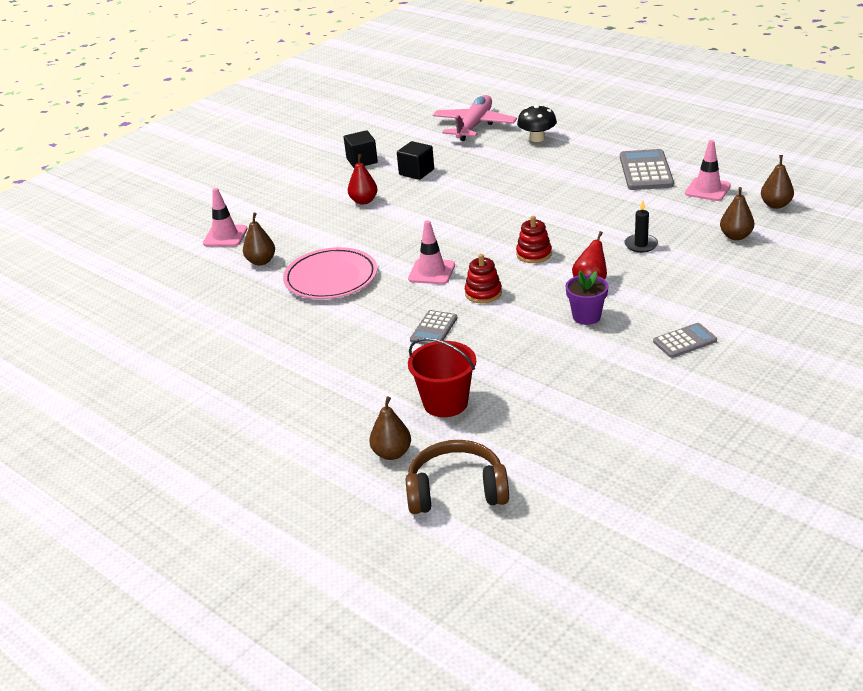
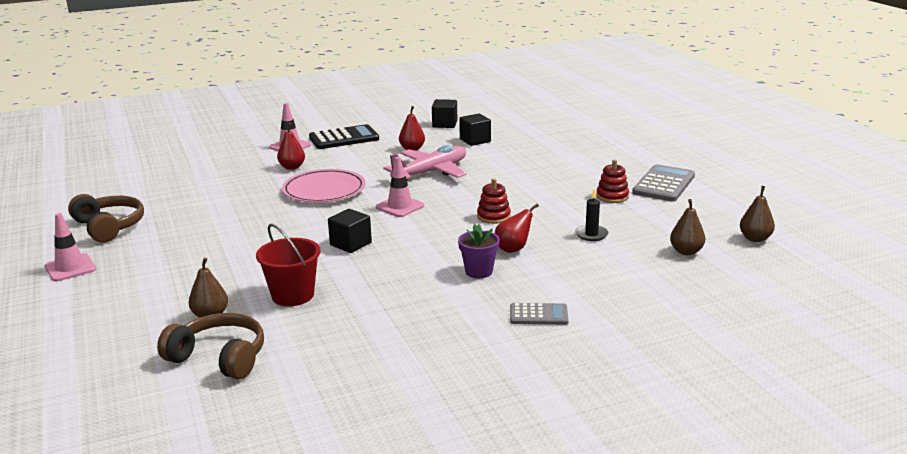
camera: 25 degrees right, 10 degrees down
(146, 398) = (109, 227): none -> brown headphones
(261, 261) = (292, 167): brown pear -> red pear
(274, 209) = (344, 138): none -> black calculator
(433, 329) = (350, 244): grey calculator -> black cube
(474, 126) = (559, 121): pink plane -> pink plane (431, 172)
(483, 293) = (419, 231): red stacking toy -> red stacking toy (612, 196)
(537, 138) = (599, 141): black mushroom -> none
(707, 189) = (703, 211): pink traffic cone -> pink traffic cone (70, 268)

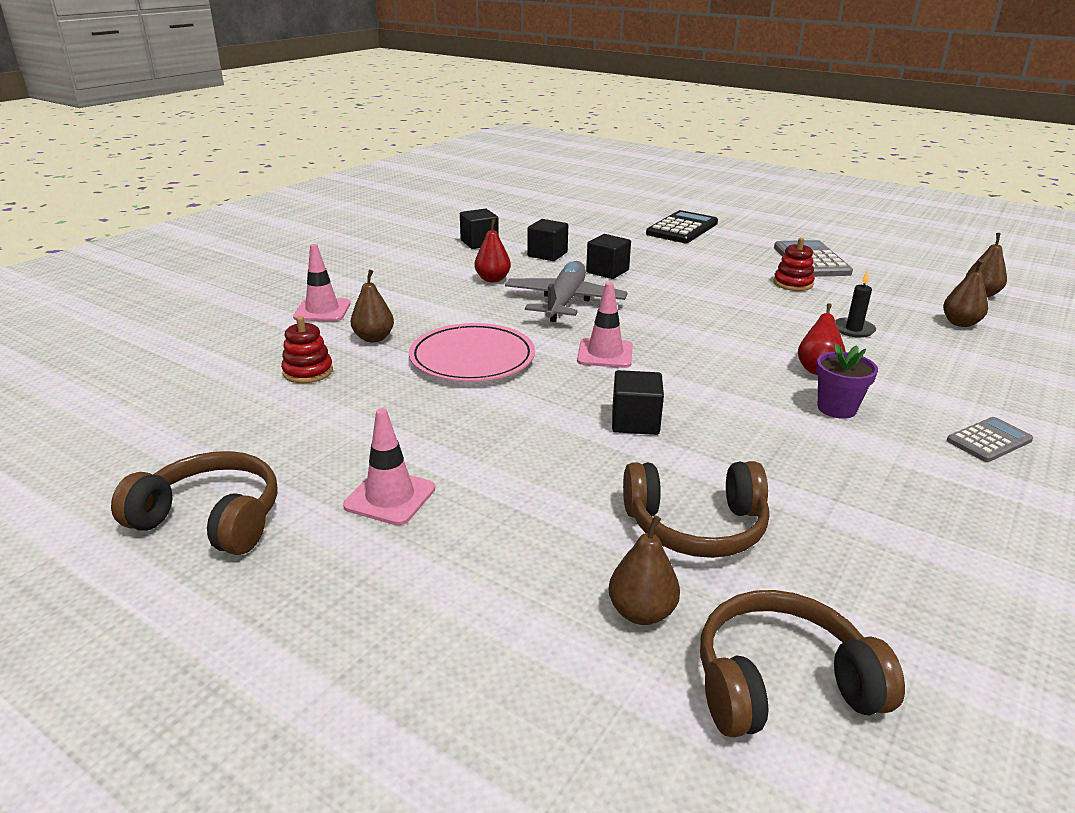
camera: 35 degrees left, 5 degrees up
(70, 268) = (251, 628): pink traffic cone -> pink traffic cone (390, 497)
(292, 167) = (374, 338): red pear -> brown pear
(293, 295) = (695, 526): red bucket -> brown headphones
(344, 138) = (382, 284): black calculator -> black calculator (682, 228)
(431, 172) = (564, 302): pink plane -> grey plane
(493, 216) = (727, 337): red stacking toy -> red stacking toy (308, 372)
(494, 160) = (607, 271): none -> black cube

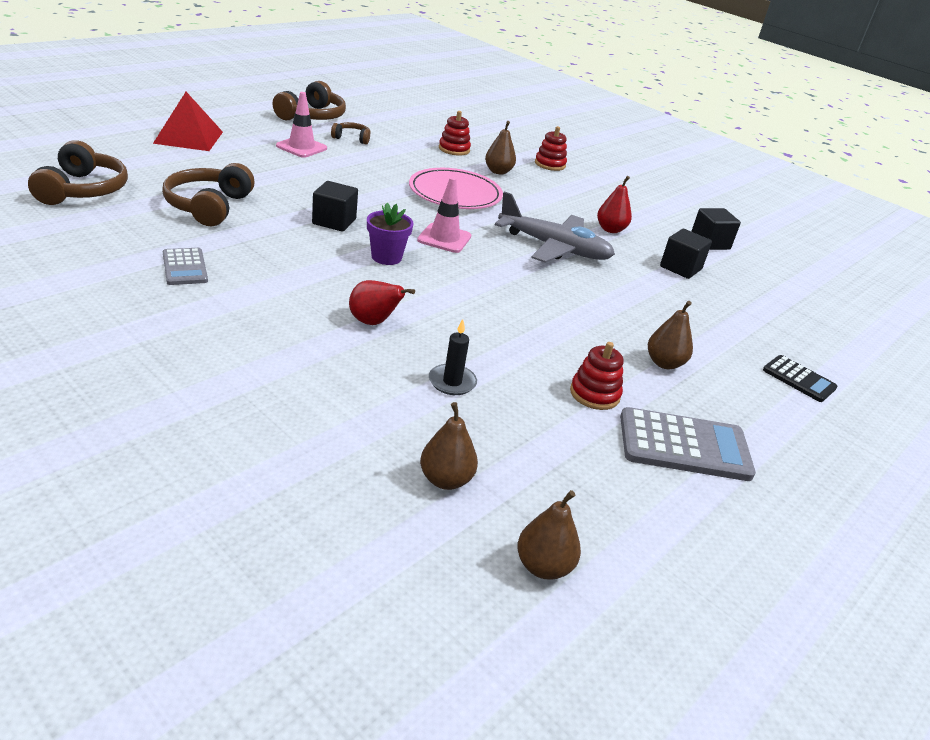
camera: 95 degrees right, 5 degrees up
(313, 458) = (352, 138): none -> brown headphones
(322, 310) = (550, 164): pink traffic cone -> red stacking toy
(428, 642) = (189, 137): none -> red pyramid
(607, 271) = (633, 287): black cube -> none
(641, 612) = (159, 176): brown pear -> brown pear (664, 363)
(682, 228) = (799, 379): black calculator -> black calculator, size x0.59
(836, 408) = (301, 303): purple flower pot -> purple flower pot (386, 257)
(989, 440) = (201, 354): grey calculator -> grey calculator (184, 267)

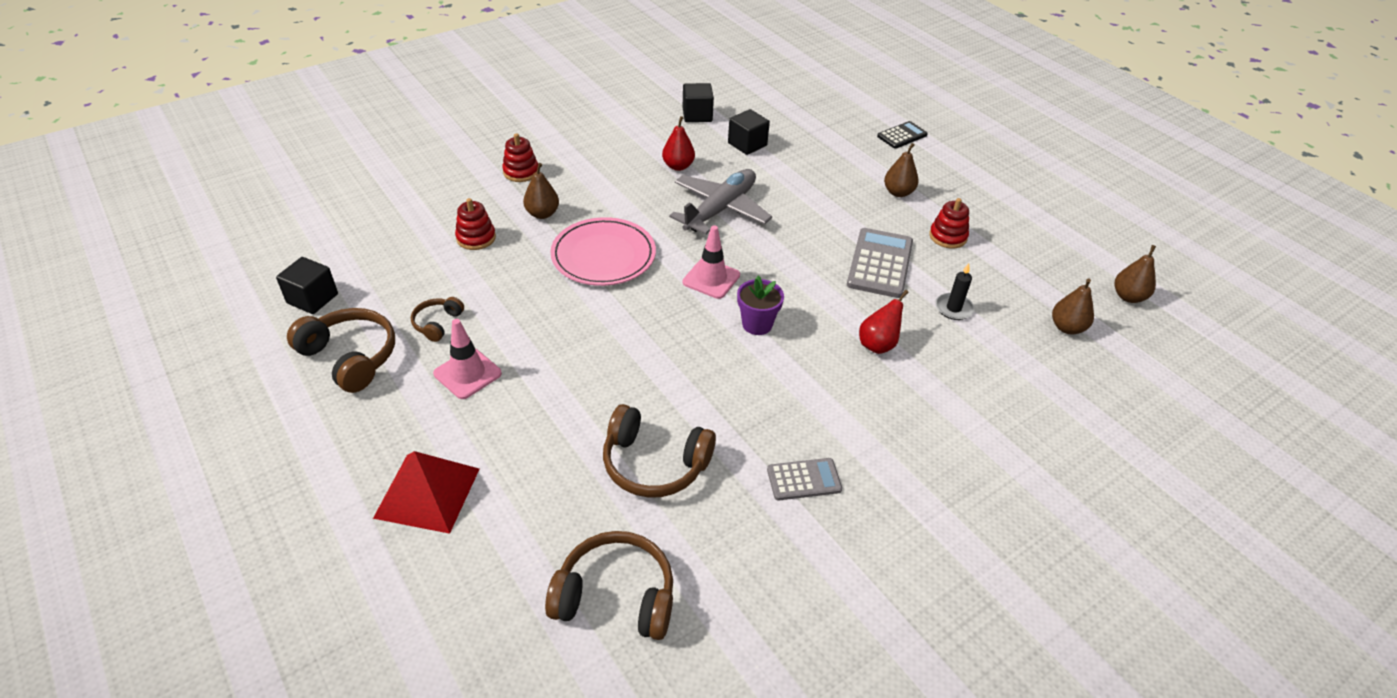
camera: 75 degrees left, 10 degrees up
(334, 221) = (682, 357): black cube -> black cube (312, 299)
(684, 446) = (994, 209): grey calculator -> grey calculator (880, 264)

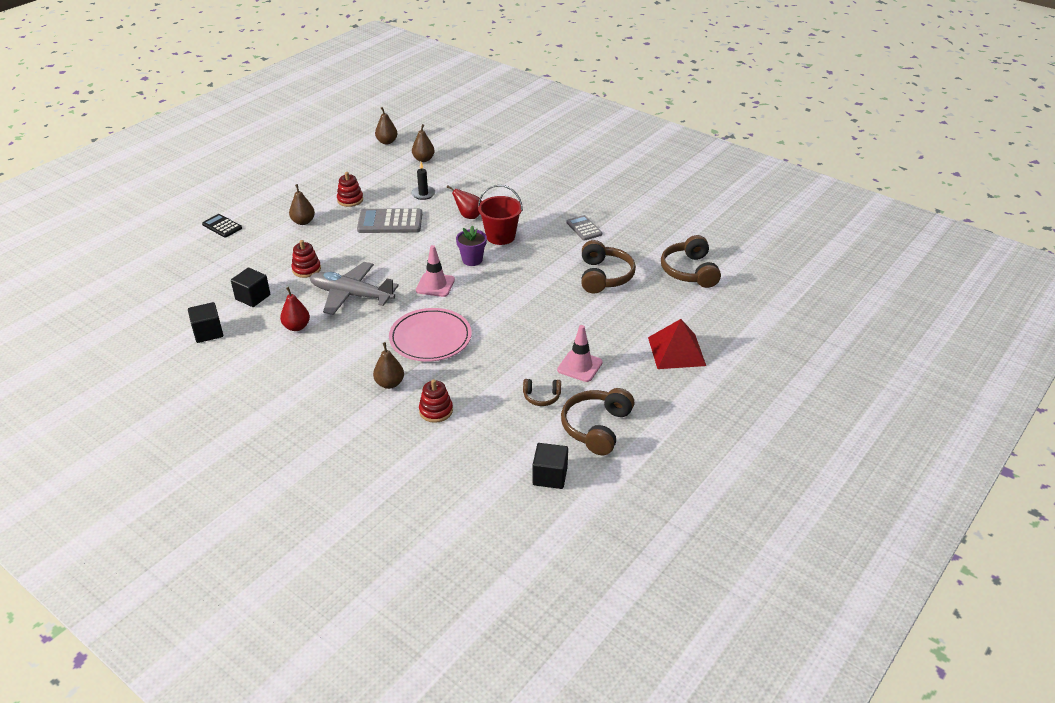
camera: 105 degrees left, 5 degrees down
(521, 172) = (331, 414): red stacking toy -> red stacking toy (306, 269)
(810, 367) = (500, 236): none -> red bucket

